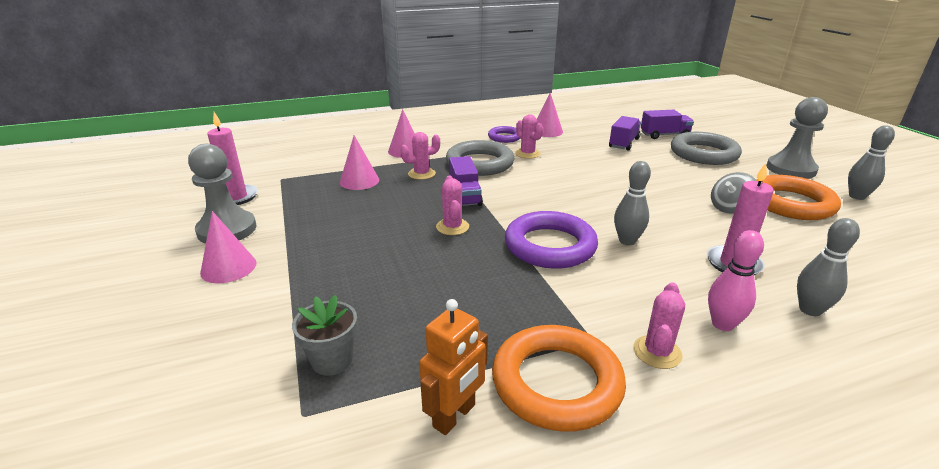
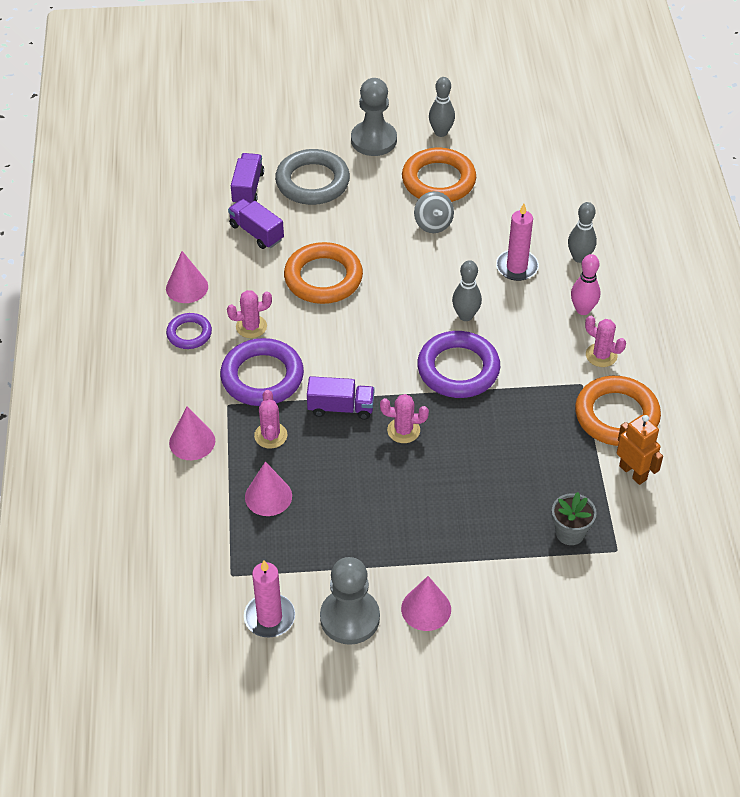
camera: 75 degrees left, 20 degrees up
(479, 163) = (262, 377): grey ring -> purple ring
(604, 171) = (323, 278): none -> orange ring

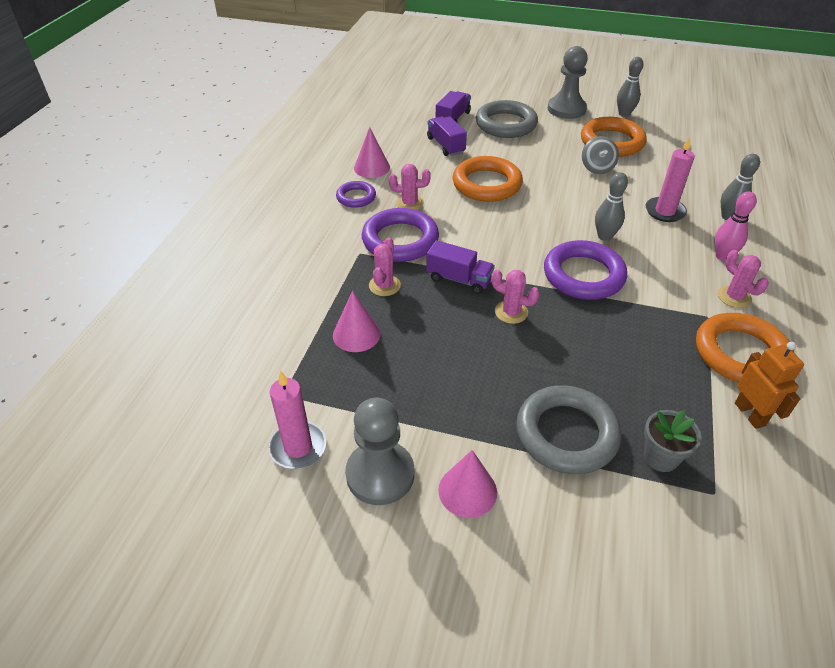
camera: 20 degrees right, 5 degrees down
(192, 441) = (313, 273): pink cone -> none
(489, 536) = (566, 434): none -> grey ring

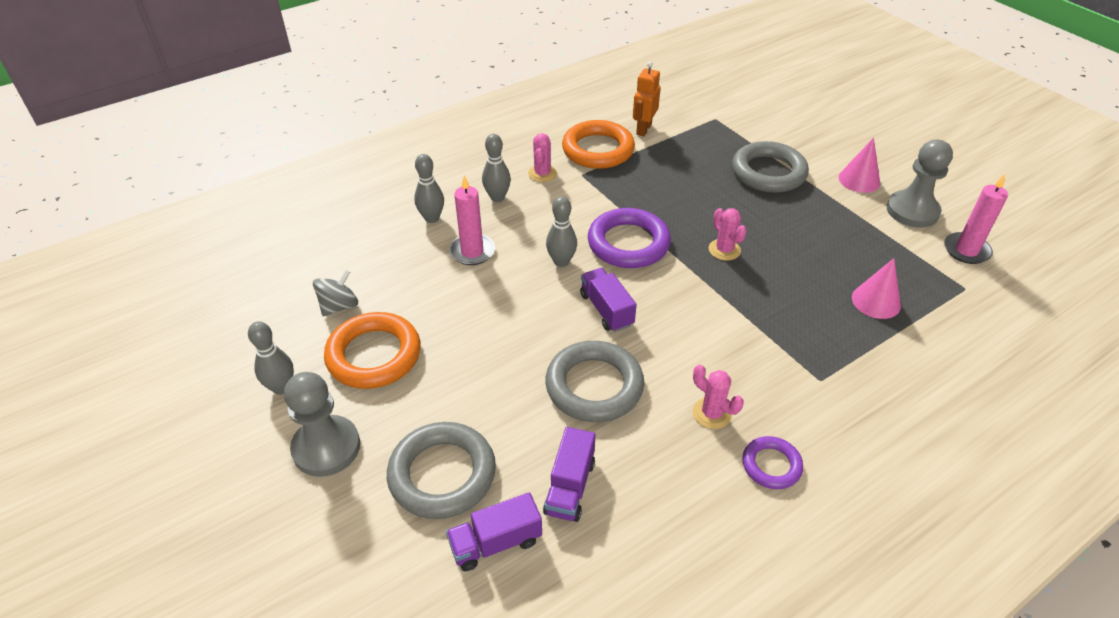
camera: 140 degrees left, 0 degrees up
(372, 167) = (710, 510): pink cone -> none
(384, 285) = (819, 330): pink cactus -> none
(400, 240) = (763, 370): purple ring -> none
(459, 279) = (741, 297): purple truck -> purple truck (606, 310)
(486, 184) = (594, 386): orange ring -> grey ring
(597, 168) = (449, 332): grey spinning top -> grey spinning top (339, 306)
(660, 457) = (724, 140): grey flower pot -> none
(722, 256) = (497, 197): pink bowling pin -> grey bowling pin

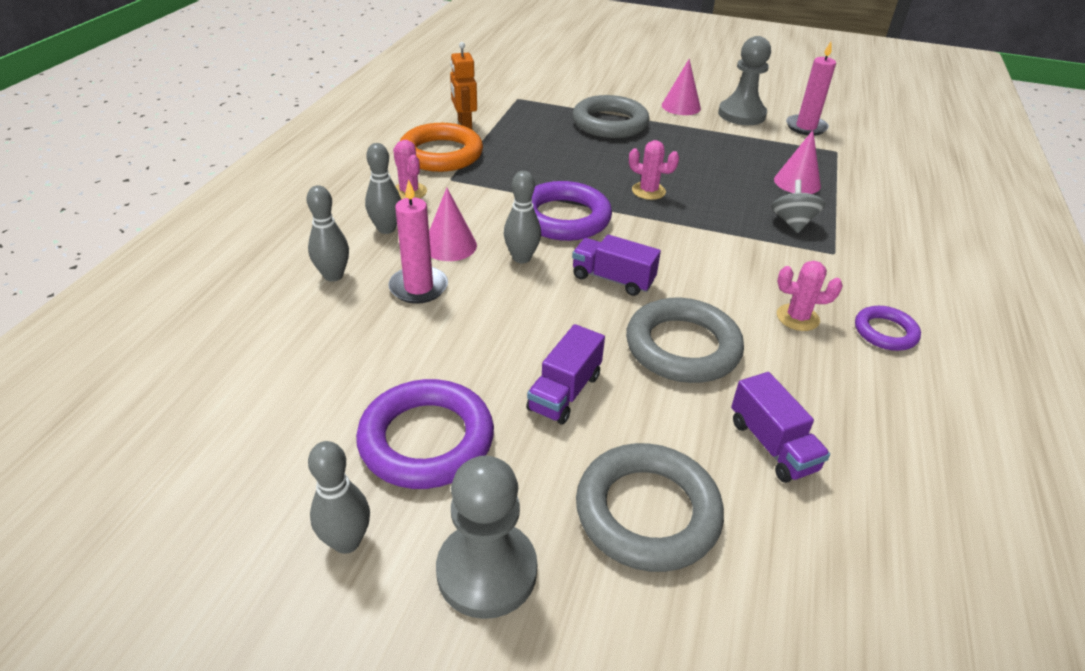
camera: 40 degrees left, 5 degrees down
(339, 306) = (320, 412): grey spinning top -> grey spinning top (792, 223)
(374, 355) = (426, 440): orange ring -> purple ring
(496, 543) = (777, 541): purple truck -> purple truck (564, 392)
(524, 229) = (450, 245): none -> pink cone

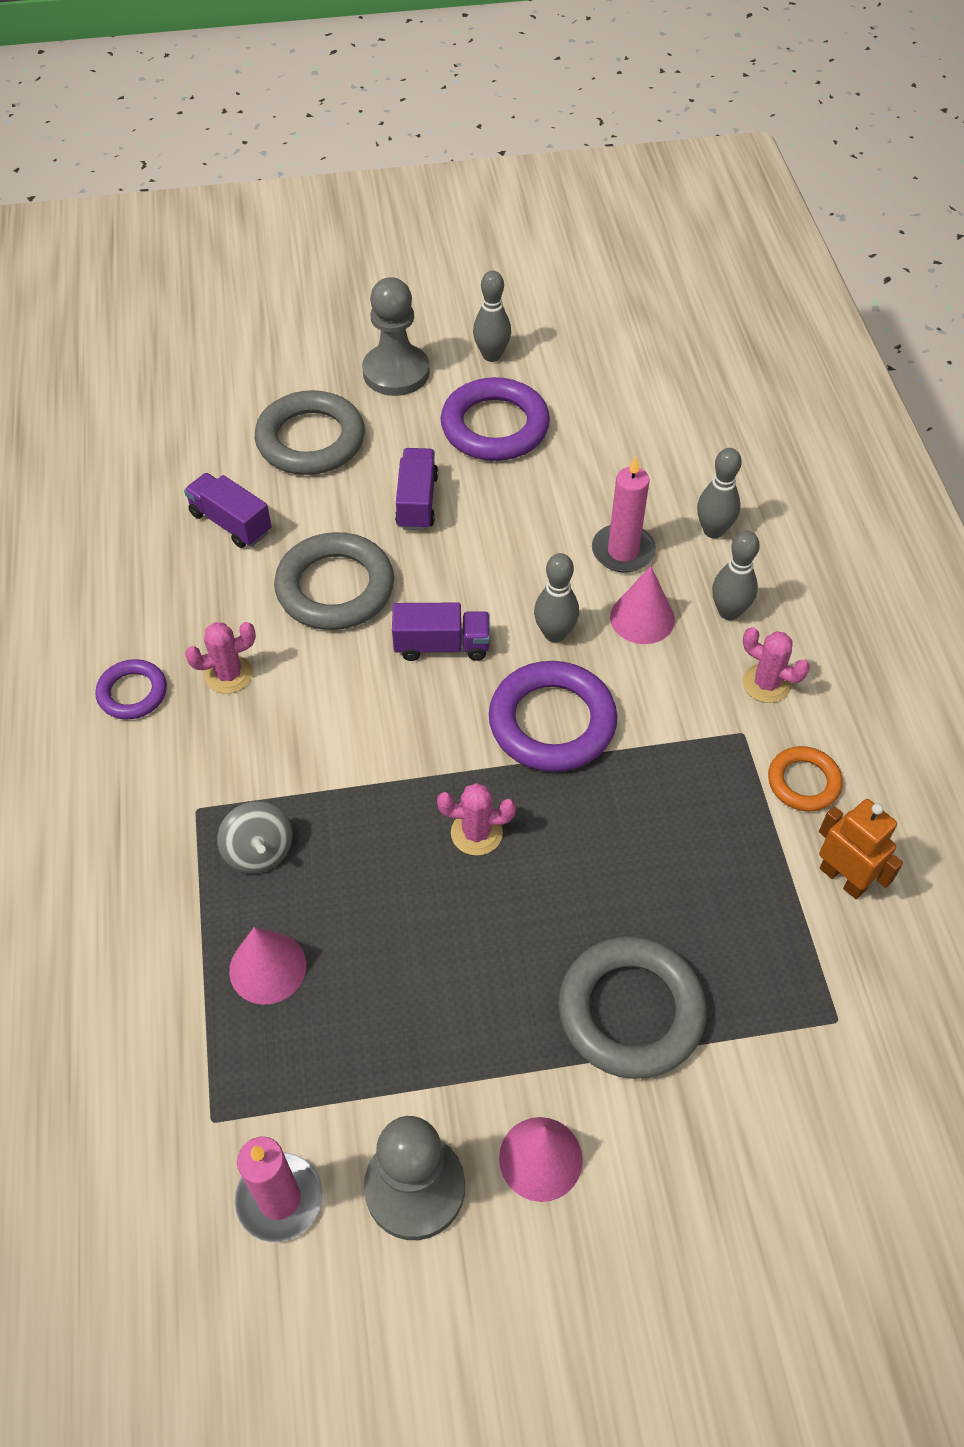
camera: 155 degrees right, 15 degrees up
(441, 154) = (803, 782): orange ring -> orange ring, size x0.56

